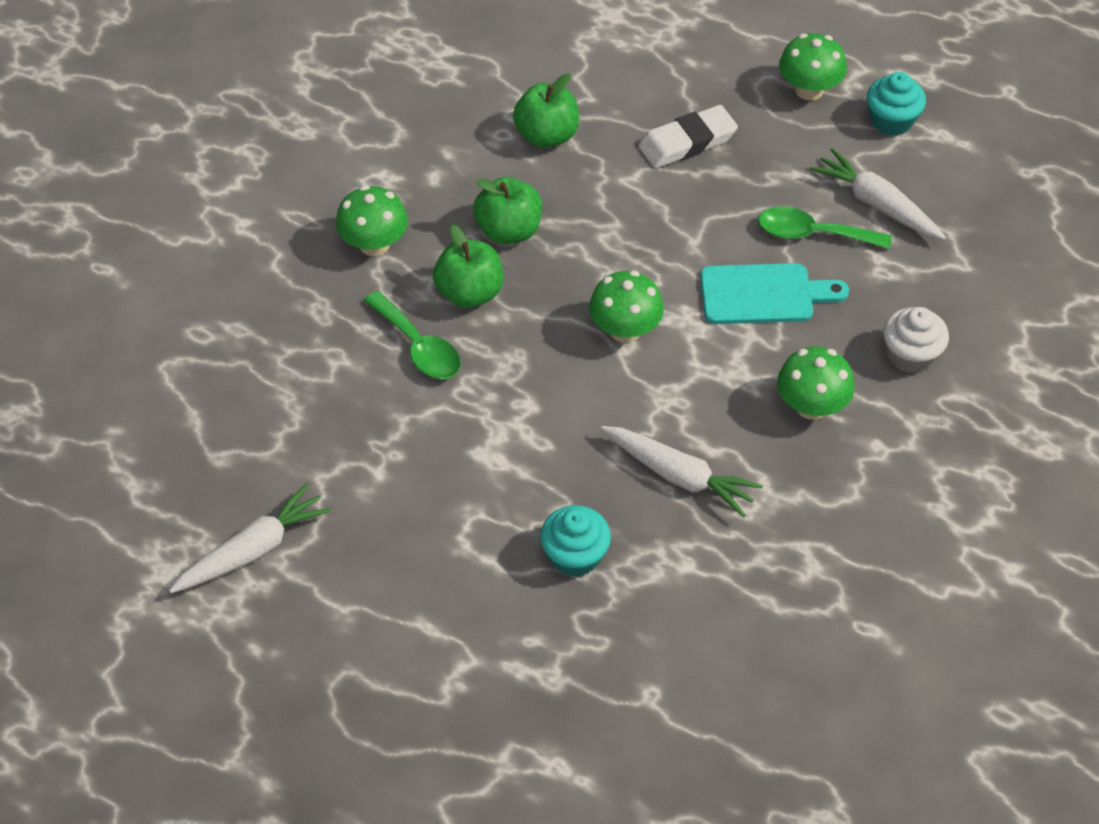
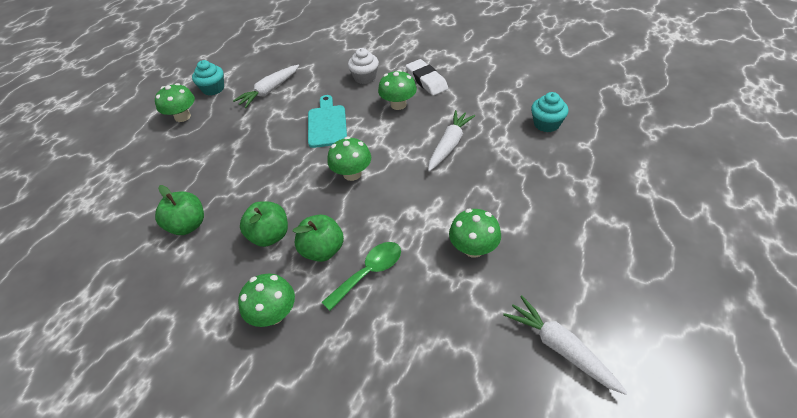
camera: 90 degrees left, 5 degrees down
(436, 477) = (473, 248): none -> green mushroom
(575, 555) = (511, 180): turquoise cupcake -> turquoise cupcake (546, 124)
(687, 142) = (210, 160): white eraser -> white eraser (426, 80)
(813, 234) = (287, 110): green spoon -> none

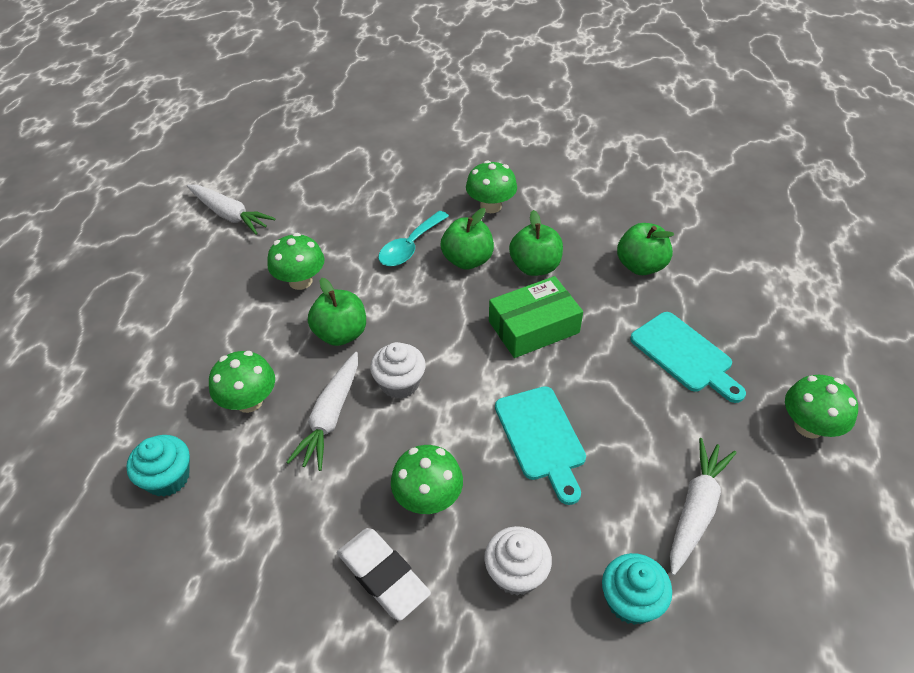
camera: 165 degrees right, 0 degrees up
(213, 89) = (816, 503): turquoise cupcake -> turquoise cupcake (631, 601)
(214, 157) = (684, 355): none -> turquoise cutting board
(298, 186) = (533, 327): none -> green box
(352, 174) = (466, 353): green mushroom -> green mushroom (249, 401)
(369, 273) = (410, 247): green spoon -> turquoise spoon
(402, 159) = (400, 383): none -> white cupcake
(440, 197) = (341, 334): none -> green apple

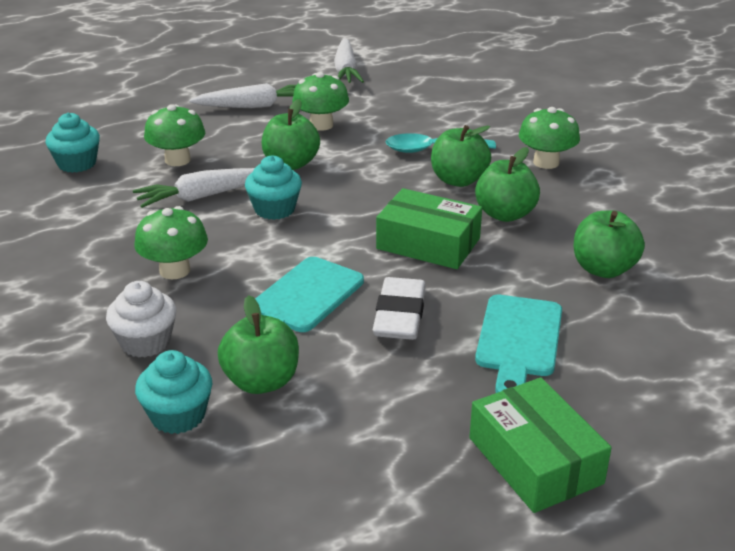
camera: 50 degrees right, 15 degrees down
(383, 576) = (81, 282): white eraser -> white eraser (399, 315)
(400, 383) = (274, 209): white cupcake -> turquoise cupcake
(626, 523) = (261, 381): none -> green apple
(695, 509) = (325, 418): white carrot -> white carrot (254, 106)
(809, 426) = (535, 460): green mushroom -> green box

